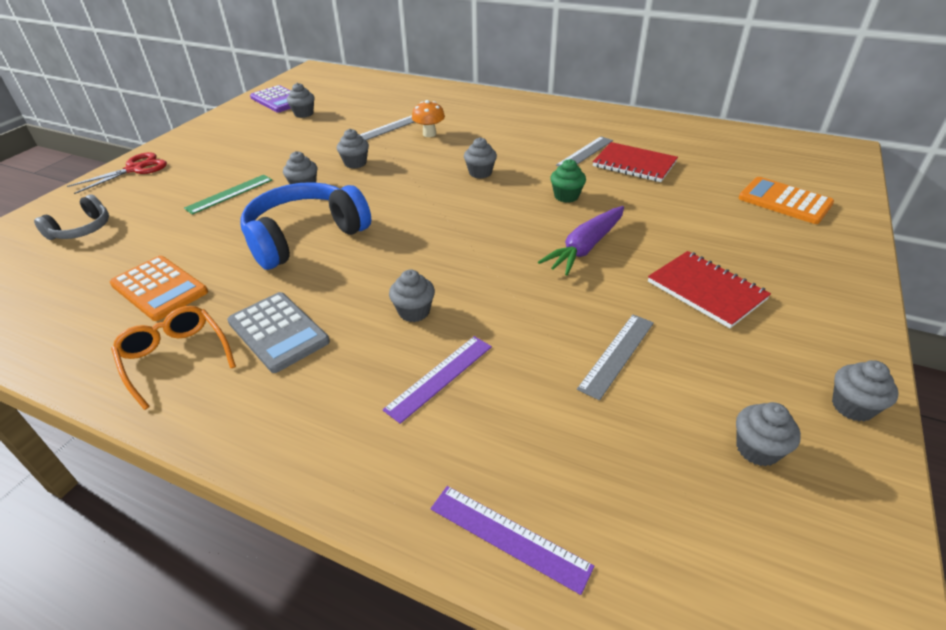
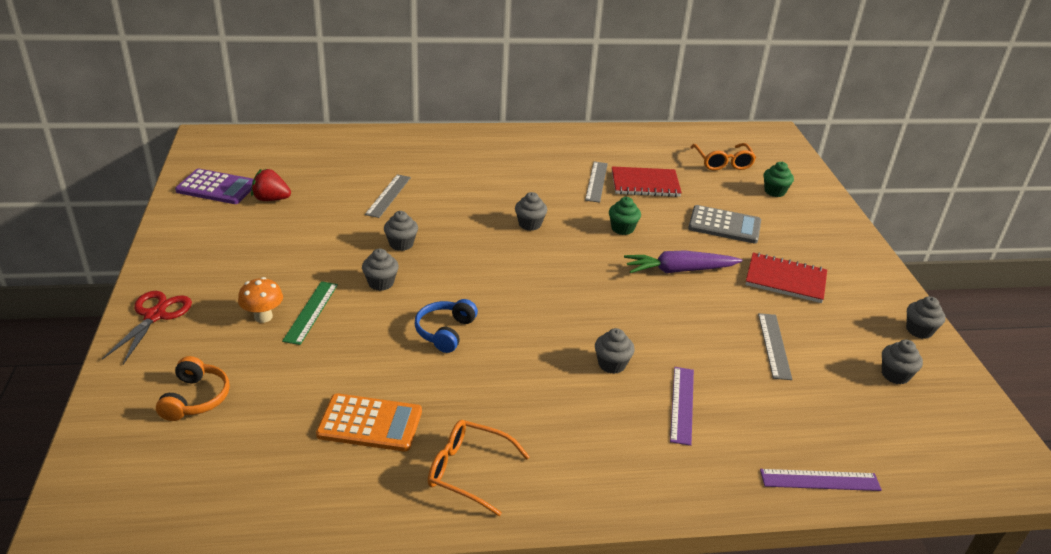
camera: 35 degrees left, 5 degrees down
(82, 229) = (196, 398): grey headphones -> orange headphones
(278, 332) = (526, 418): grey calculator -> grey calculator (724, 225)
(304, 114) = (271, 199): grey cupcake -> red strawberry
(305, 237) = (445, 332): blue headphones -> blue headphones, size x0.53
(429, 134) = (437, 193): orange mushroom -> orange mushroom (263, 317)
(585, 247) = (679, 270): purple carrot -> purple carrot turned 75 degrees clockwise
(746, 163) = (723, 162): none -> orange glasses
(784, 201) = (774, 191): orange calculator -> green cupcake

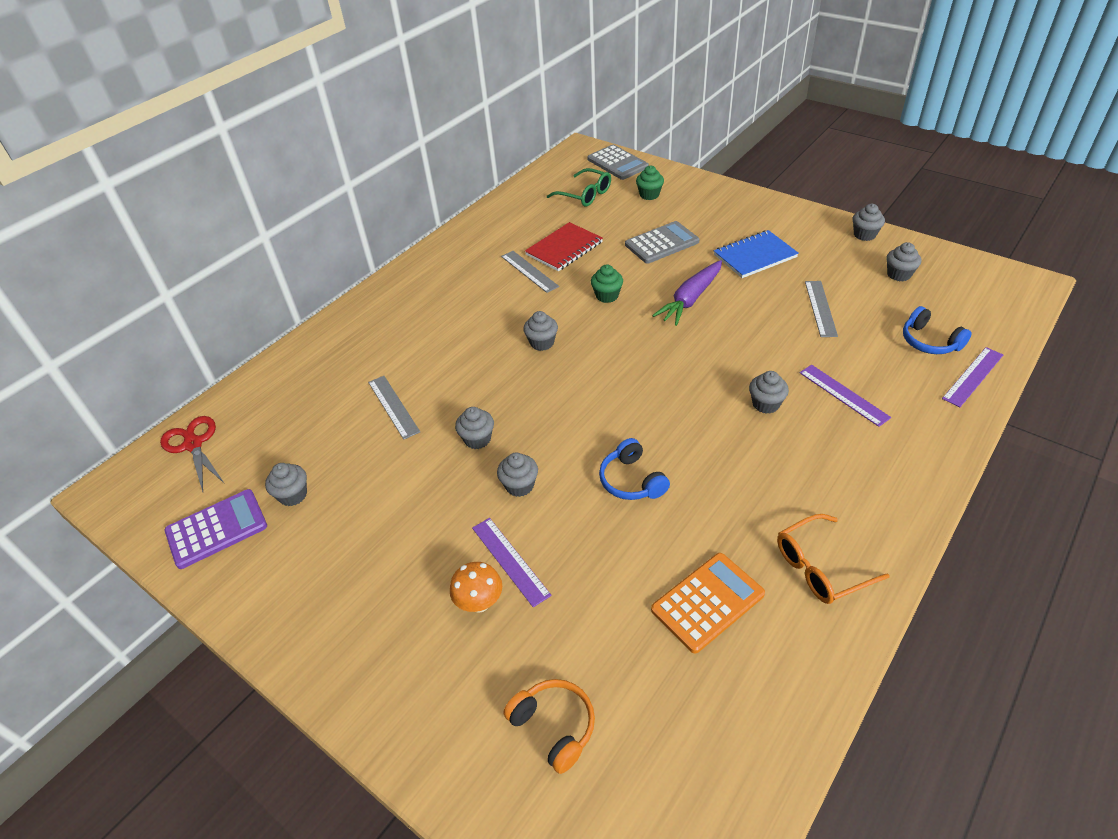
camera: 40 degrees left, 10 degrees up
(155, 315) = (383, 697): red scissors -> red scissors (193, 444)
(271, 199) = (293, 495): red strawberry -> grey cupcake
(311, 312) = (510, 560): green ruler -> purple ruler
(723, 162) = (585, 195): orange glasses -> green glasses
(774, 345) = (820, 308): grey ruler -> grey ruler turned 45 degrees clockwise
(785, 280) = (755, 256): red notebook -> blue notebook
(788, 158) = (617, 163): none -> grey calculator
(828, 432) = (929, 341): none -> blue headphones

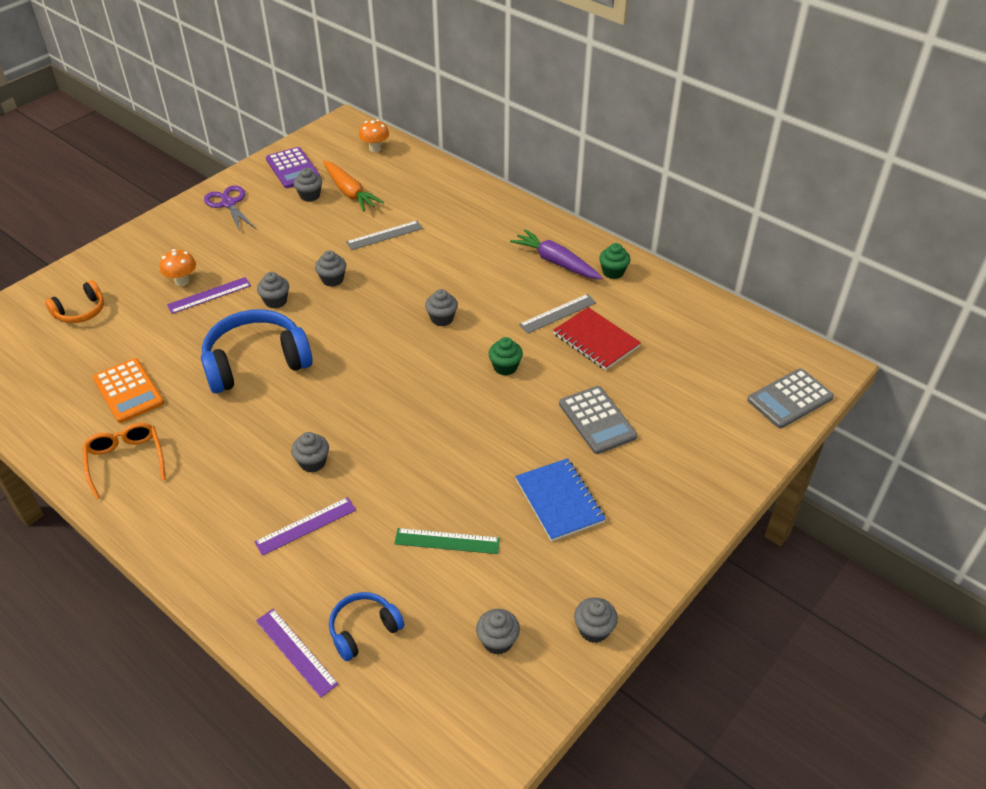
camera: 90 degrees right, 0 degrees up
(193, 444) = (375, 148): red scissors -> orange mushroom
(292, 591) = (229, 203): none -> purple scissors
(293, 454) = (349, 192): none -> orange carrot
(585, 195) = (709, 363): green glasses -> none
(631, 480) = (256, 362): blue headphones -> blue headphones, size x1.89
(649, 195) = (708, 421): green cupcake -> green cupcake (613, 272)
(690, 299) = (486, 431): purple carrot -> purple carrot (556, 262)
(820, 308) = (447, 541): grey ruler -> green ruler

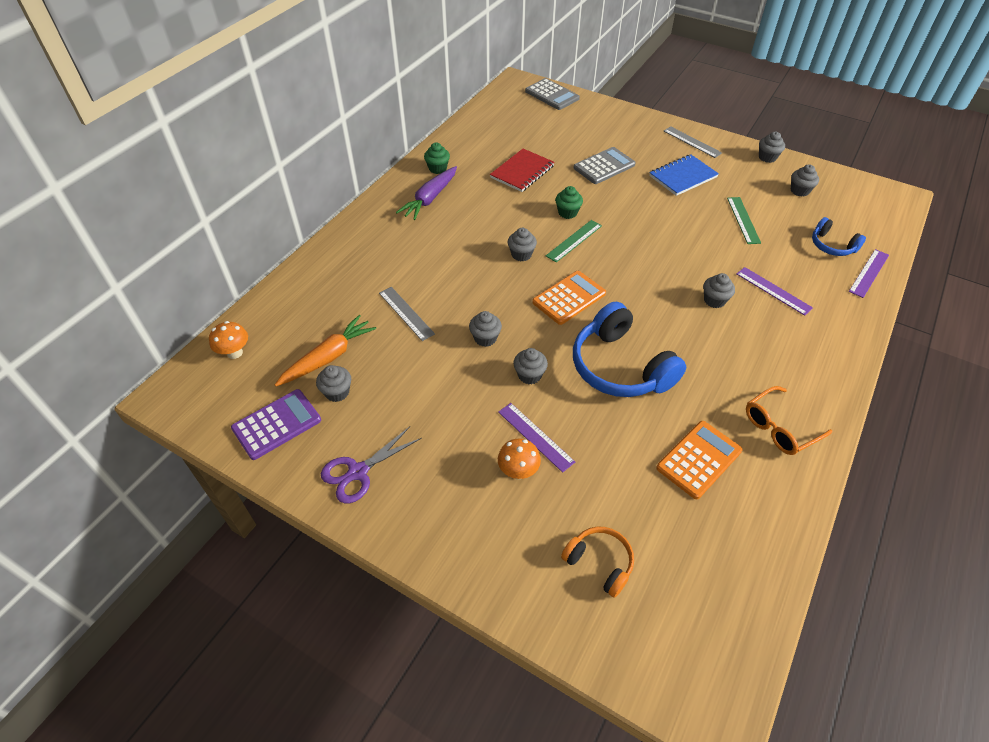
camera: 100 degrees left, 5 degrees up
(363, 343) = (569, 298): none -> orange calculator
(452, 363) = (574, 241): none -> green ruler
(558, 313) = (496, 192): grey ruler -> grey ruler (692, 142)

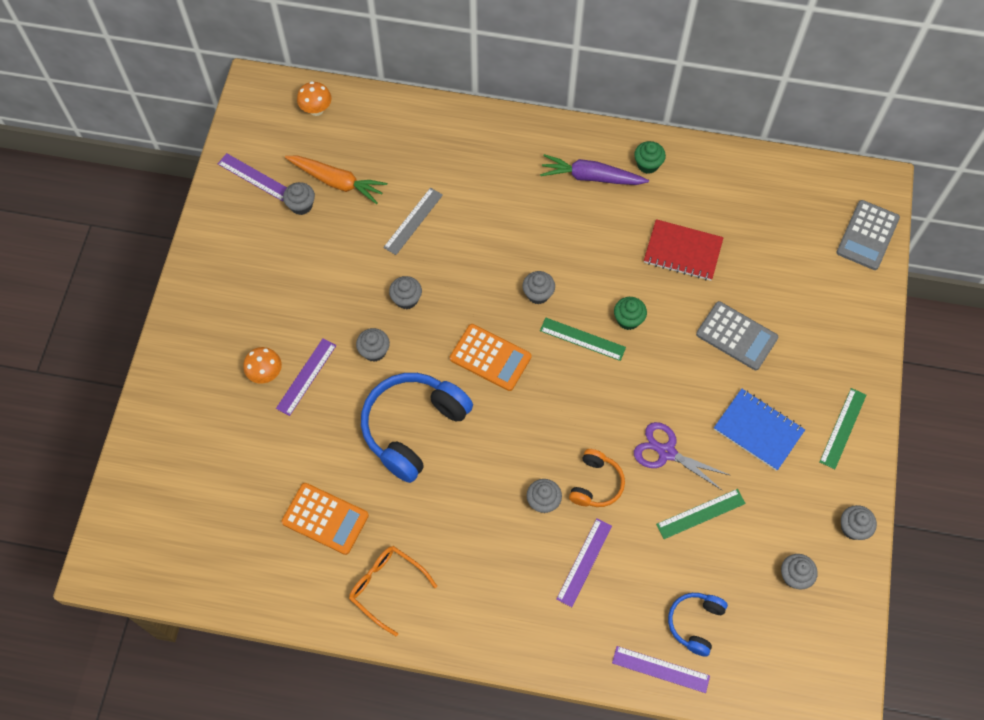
camera: 70 degrees right, 15 degrees up
(277, 424) = (254, 177): purple calculator -> purple ruler
(358, 472) = (228, 255): purple scissors -> purple scissors (666, 452)
(599, 563) = (199, 459): orange headphones -> orange headphones (596, 484)
(692, 142) = (842, 428): grey ruler -> green ruler

